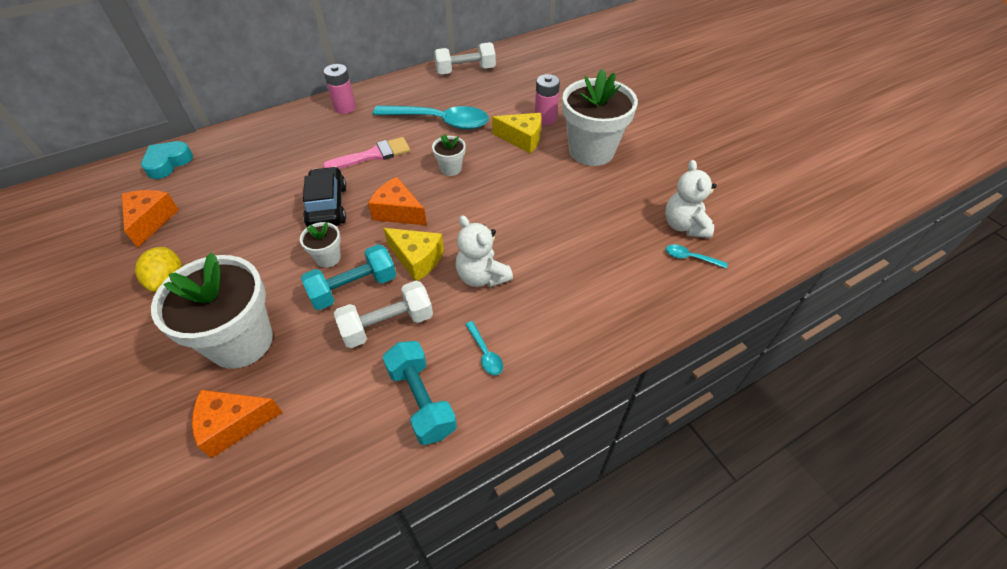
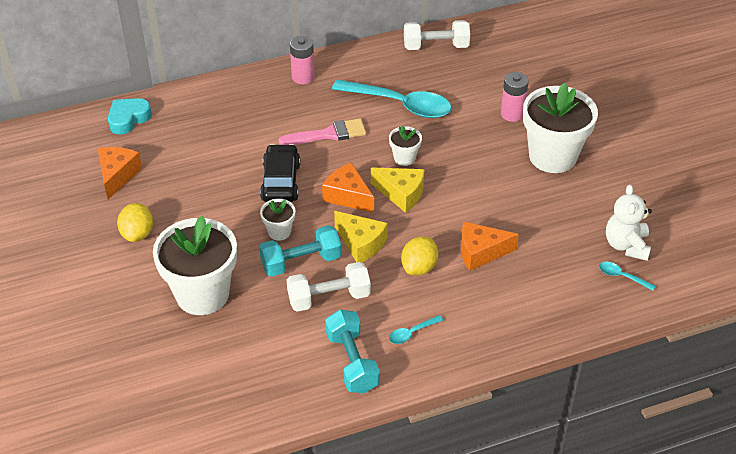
camera: 10 degrees right, 5 degrees down
(233, 424) = (198, 357): orange cheese -> orange cheese (480, 252)
(482, 276) = (419, 267): white teddy bear -> yellow lemon
(485, 353) = (411, 333): turquoise spoon -> turquoise spoon turned 75 degrees clockwise
(522, 139) = (483, 134): yellow cheese -> yellow cheese (401, 194)

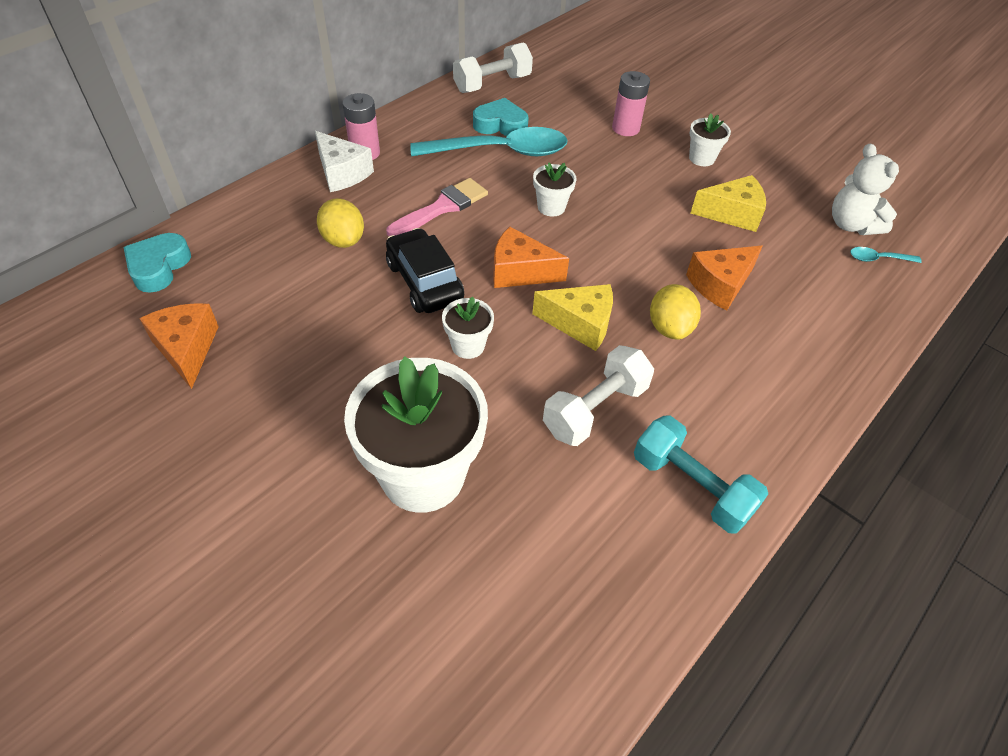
camera: 30 degrees left, 5 degrees up
(137, 234) = (268, 422): yellow lemon -> yellow lemon (343, 240)
(277, 88) = (342, 173): none -> white cheese
(301, 262) = (525, 375): turquoise dumbbell -> none
(401, 194) = (580, 248): yellow cheese -> yellow cheese (732, 214)
(411, 333) = (729, 414): turquoise spoon -> none
(416, 83) = (500, 125): none -> turquoise heart
(552, 156) = (701, 158): white flower pot -> white flower pot, size x0.46

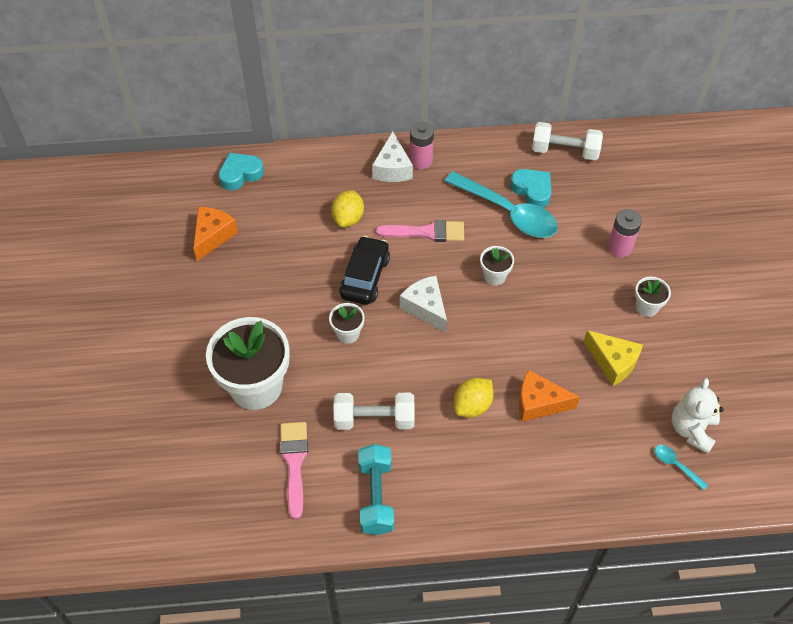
camera: 45 degrees right, 5 degrees up
(520, 271) = (425, 308): orange cheese -> white cheese
(565, 524) = (294, 463): none -> pink brush
(580, 324) = (423, 365): yellow cheese -> none

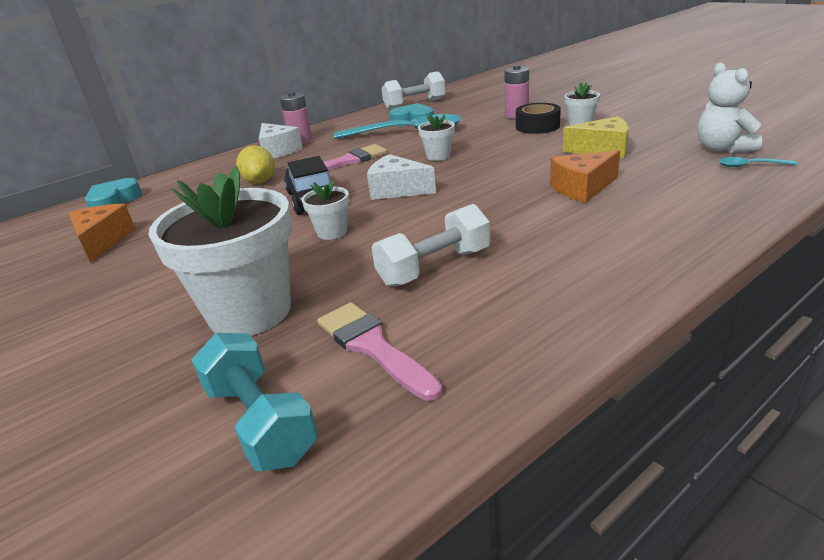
camera: 30 degrees left, 25 degrees down
(376, 496) = (519, 319): turquoise dumbbell -> turquoise dumbbell (260, 421)
(472, 406) = (525, 215): yellow lemon -> none
(612, 283) = (537, 126): none -> black tape

